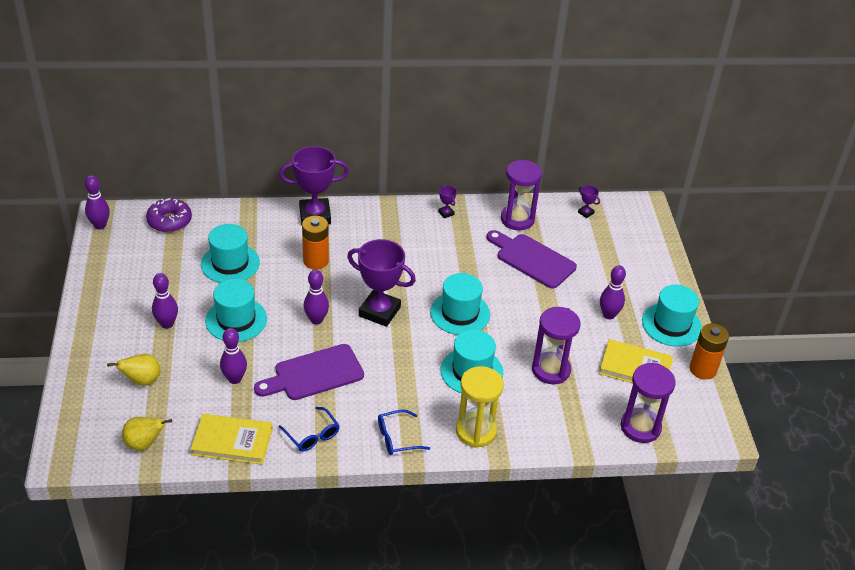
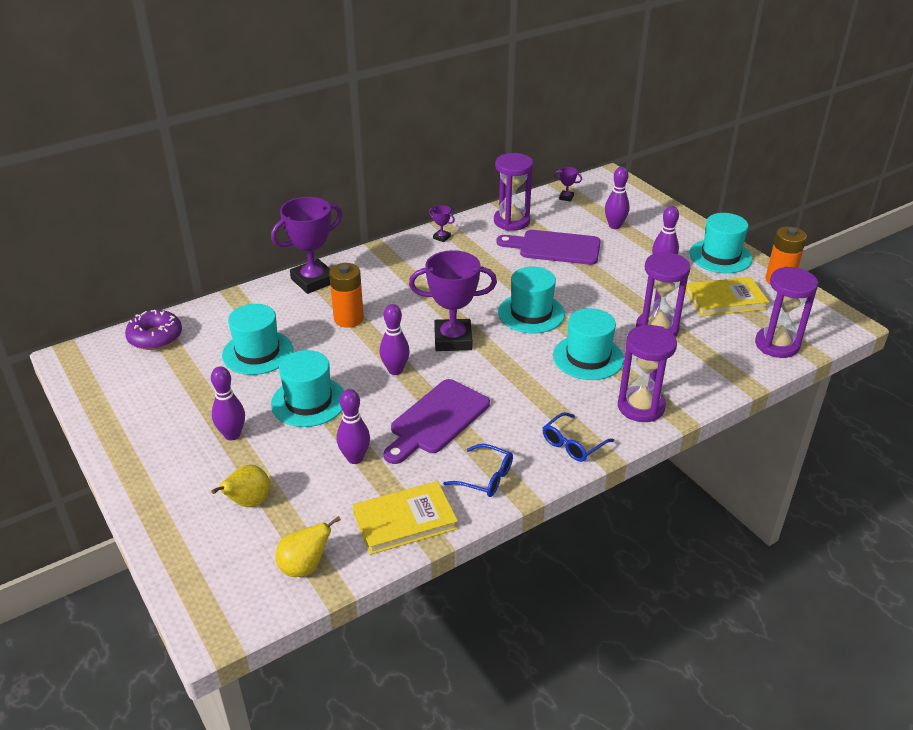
camera: 25 degrees left, 5 degrees down
(100, 225) = (73, 368): purple bowling pin -> purple bowling pin (614, 226)
(476, 431) = (641, 407): yellow hourglass -> purple hourglass

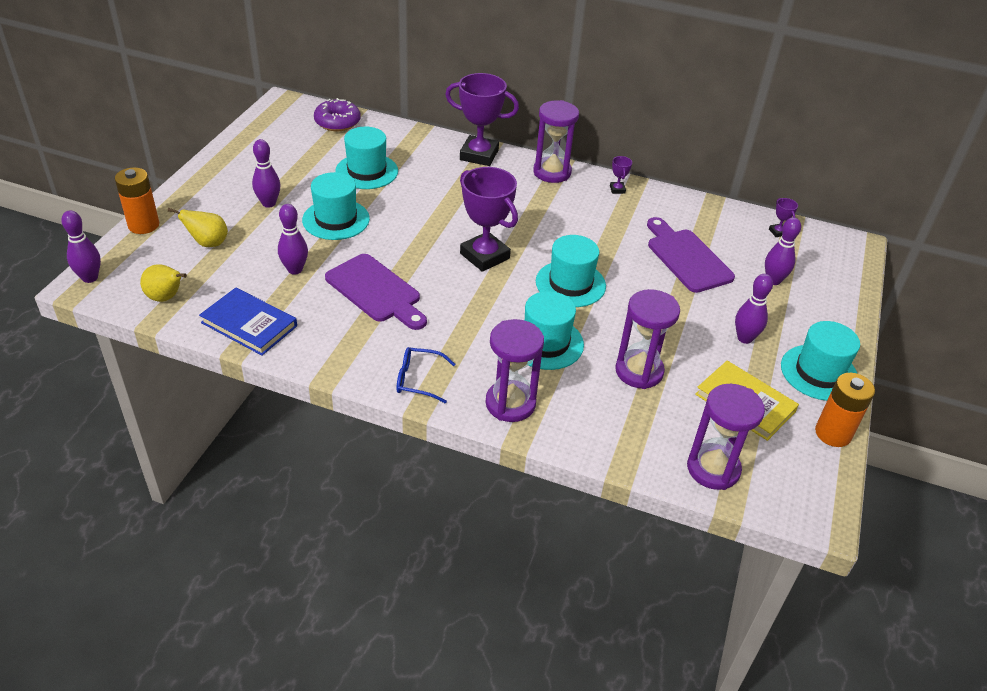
camera: 50 degrees right, 5 degrees up
(348, 319) = (451, 193): orange battery -> orange battery (143, 225)
(395, 370) = (414, 243): purple bowling pin -> purple bowling pin (90, 278)
(405, 520) = (249, 324): yellow book -> blue book
(437, 420) = (376, 291): purple cutting board -> purple cutting board turned 135 degrees counterclockwise
(485, 478) = (332, 346): blue glasses -> none
(511, 221) = (693, 216): purple hourglass -> purple hourglass (552, 172)

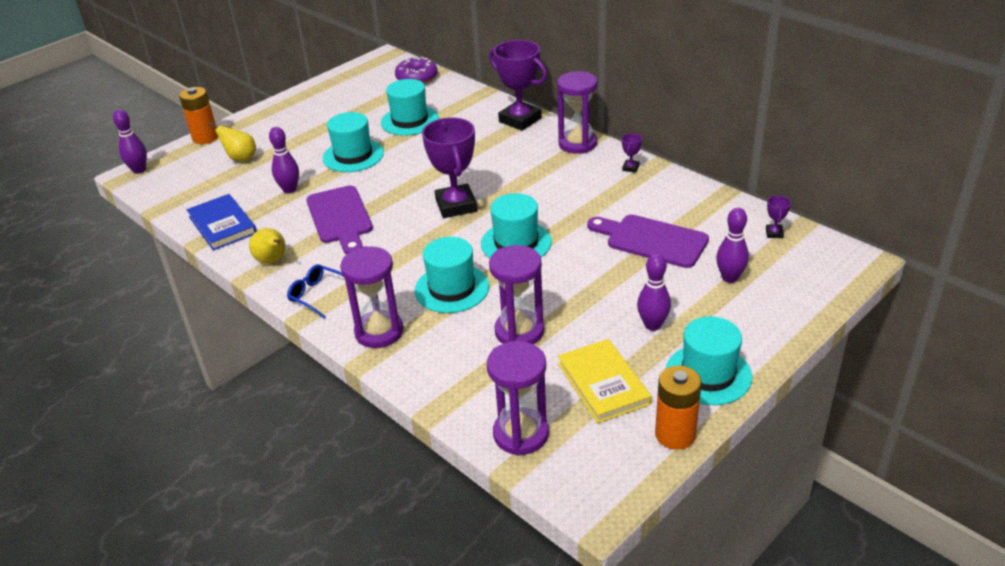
camera: 30 degrees right, 5 degrees down
(166, 298) = (179, 194): yellow pear -> yellow pear (272, 261)
(269, 203) = (310, 135): purple bowling pin -> none
(686, 258) = (652, 240): purple cutting board -> purple cutting board turned 60 degrees counterclockwise

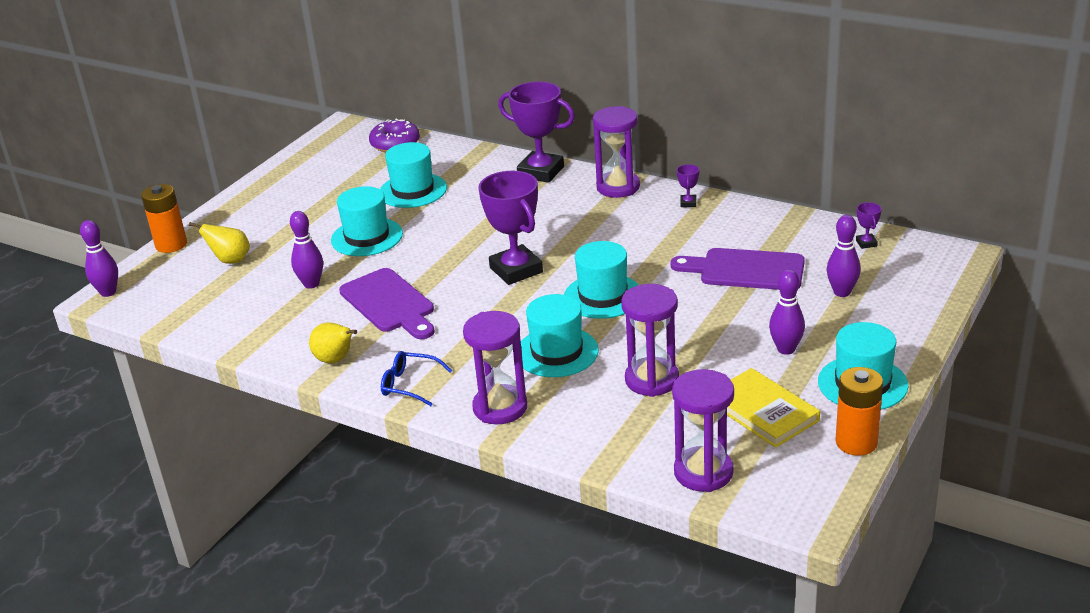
camera: 15 degrees left, 5 degrees down
(222, 225) = (252, 333): blue book -> none

